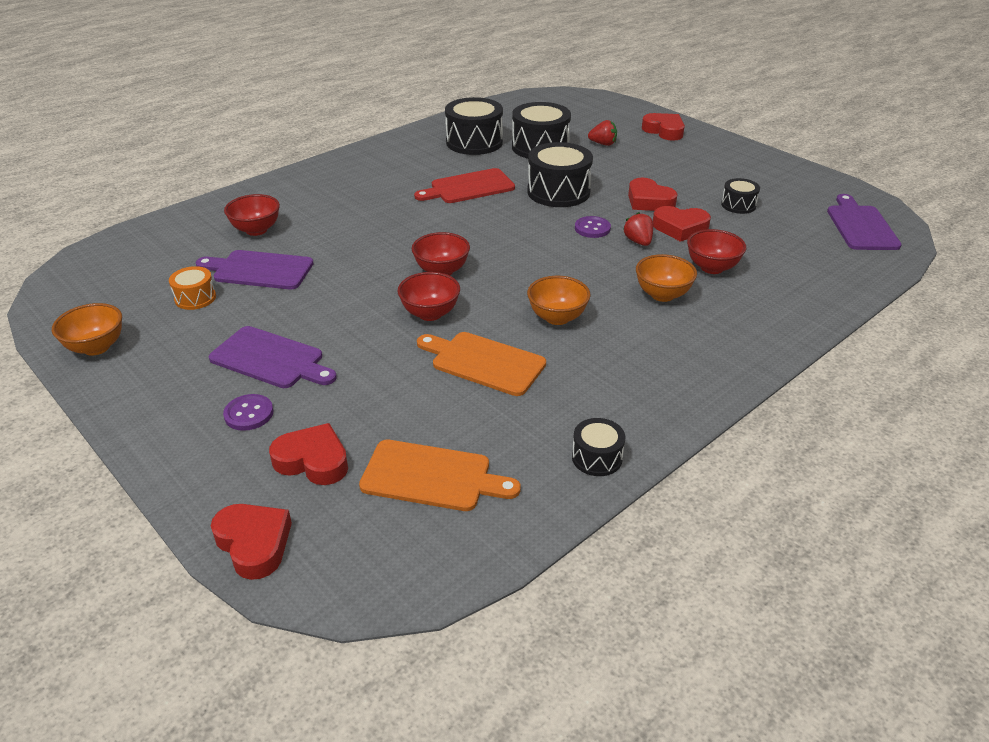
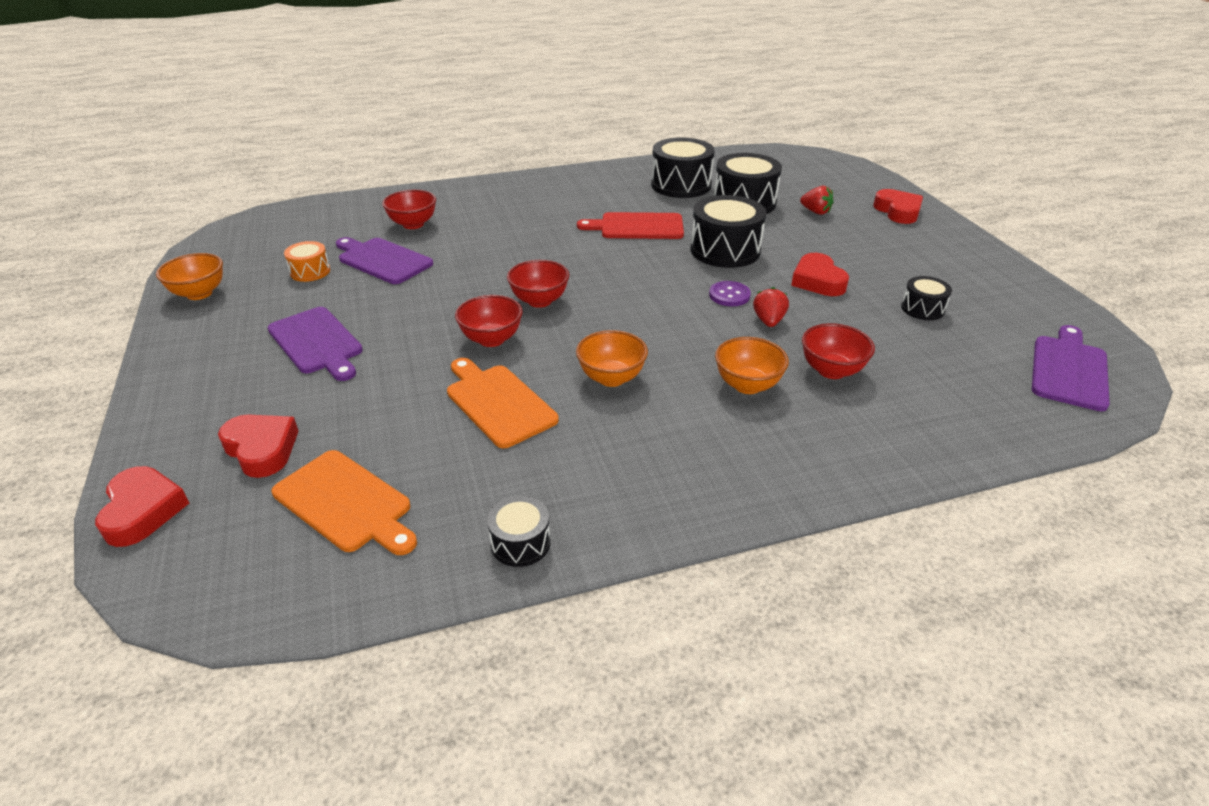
camera: 25 degrees right, 0 degrees up
(249, 414) = (253, 387): purple button -> none
(680, 228) = (830, 318): red heart -> none

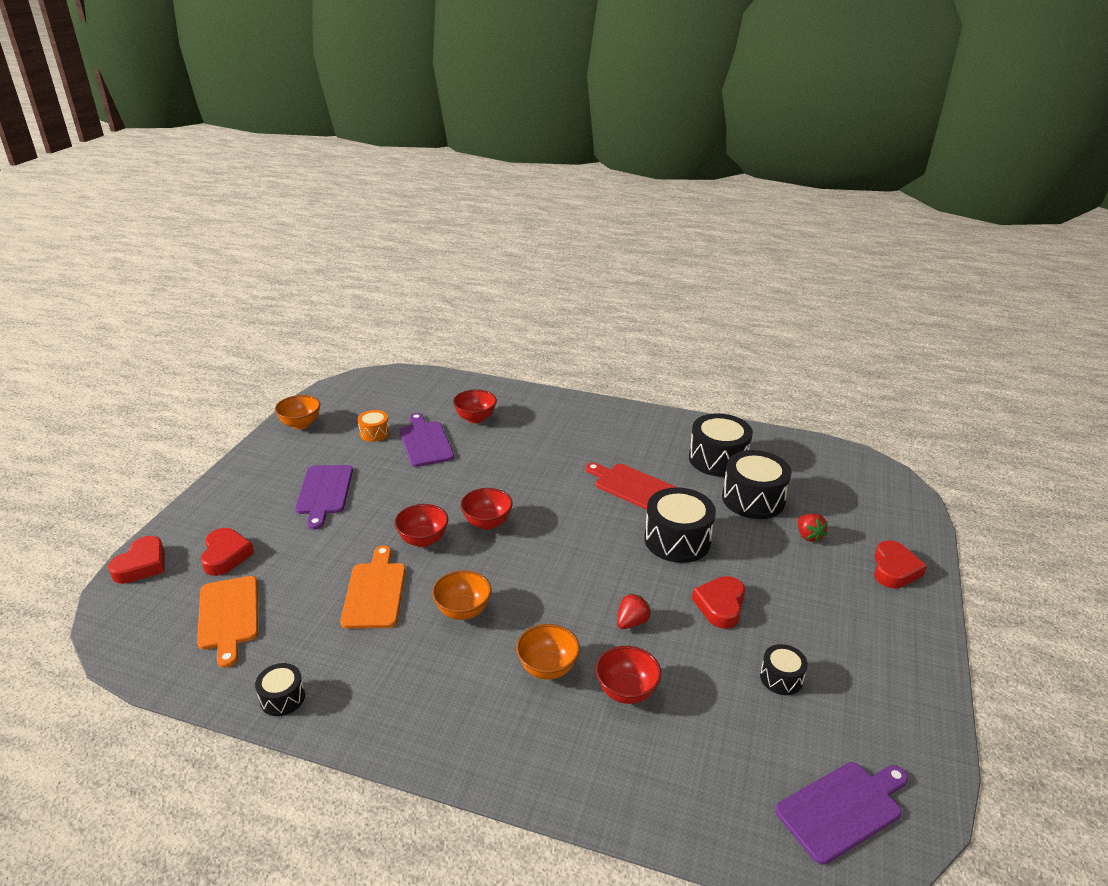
camera: 35 degrees right, 5 degrees down
(729, 295) = (629, 584): purple button -> none

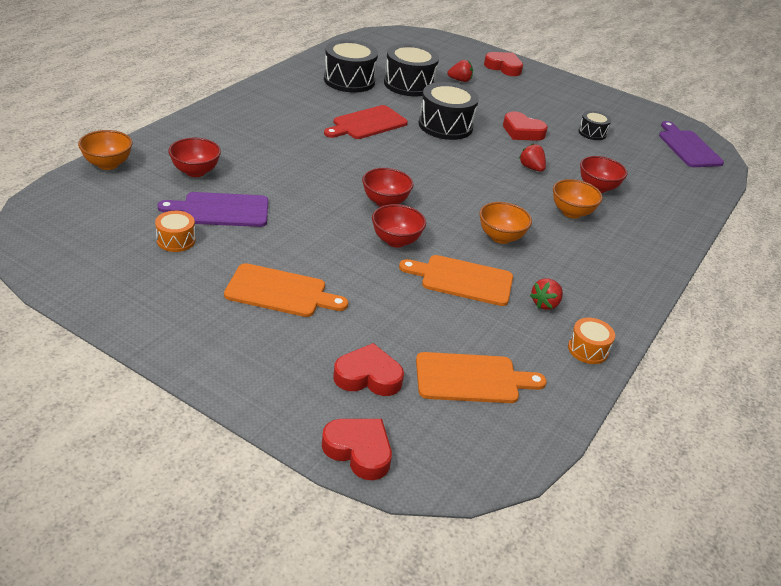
camera: 80 degrees left, 5 degrees up
(282, 698) = (588, 349): black drum -> orange drum
(301, 424) = (108, 294): orange bowl -> orange bowl (108, 164)
(324, 492) = (280, 292): purple cutting board -> orange cutting board
(353, 657) = (545, 304): none -> red strawberry

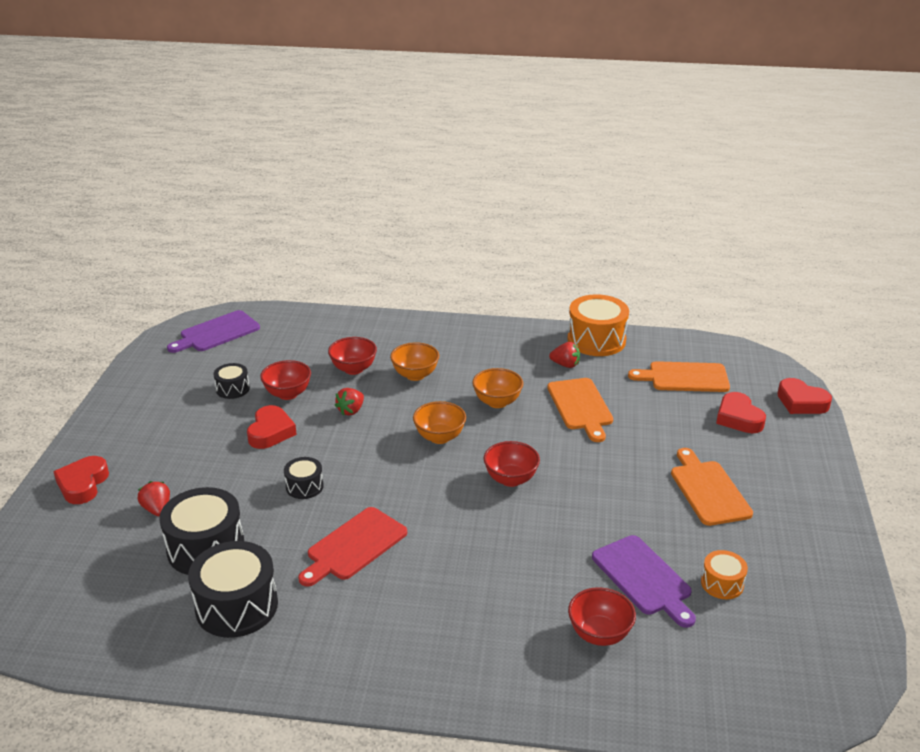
camera: 110 degrees left, 5 degrees down
(108, 164) = (666, 719): orange bowl -> orange bowl (439, 437)
(359, 451) = (801, 402): red heart -> red heart turned 60 degrees counterclockwise
(367, 123) = (354, 546): red cutting board -> red cutting board turned 105 degrees clockwise
(396, 241) = (566, 454): red bowl -> red bowl (288, 394)
(445, 126) = (304, 486): black drum -> black drum, size x0.53
(471, 379) = (684, 377): orange cutting board -> orange cutting board turned 60 degrees counterclockwise
(588, 349) = (596, 340): orange drum -> orange drum, size x1.89

